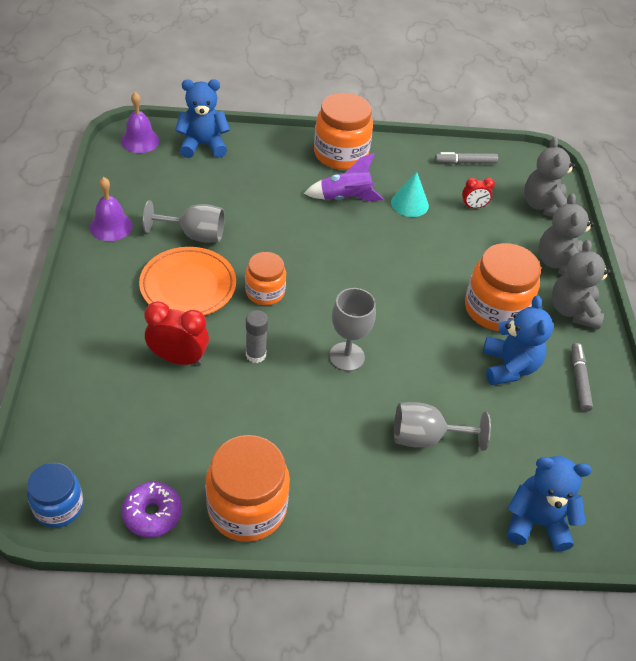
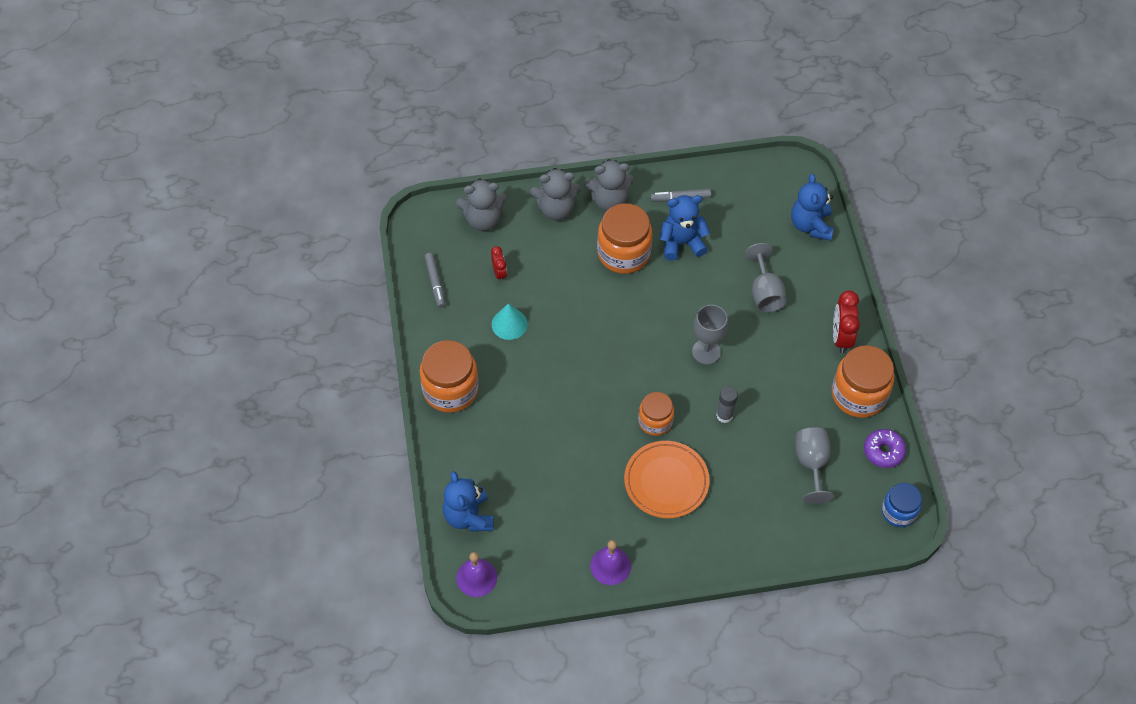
camera: 95 degrees left, 10 degrees up
(178, 358) = (746, 469): red clock -> red clock (841, 337)
(194, 235) = (602, 492): grey goblet -> grey goblet (811, 464)
(345, 198) = (516, 377): purple rocket -> none

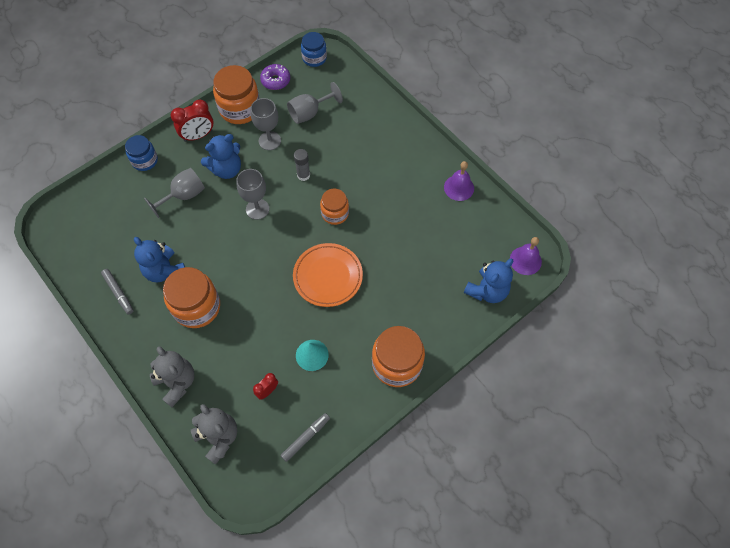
camera: 120 degrees left, 5 degrees up
(609, 200) = (147, 345): grey teddy bear -> none
(666, 482) = (377, 185): orange plate -> orange plate (328, 276)
(793, 404) = (269, 141): none -> grey goblet
(810, 225) = (103, 193): blue teddy bear -> blue teddy bear (226, 169)
(834, 275) = (145, 160): none -> blue jar

